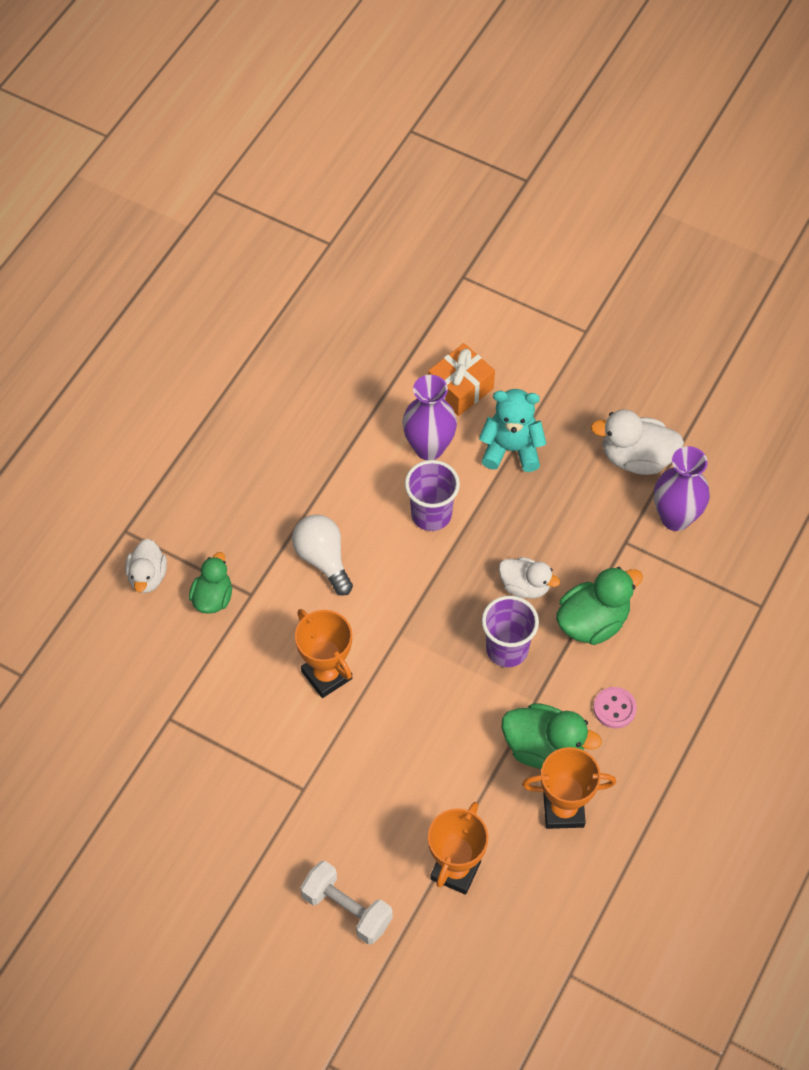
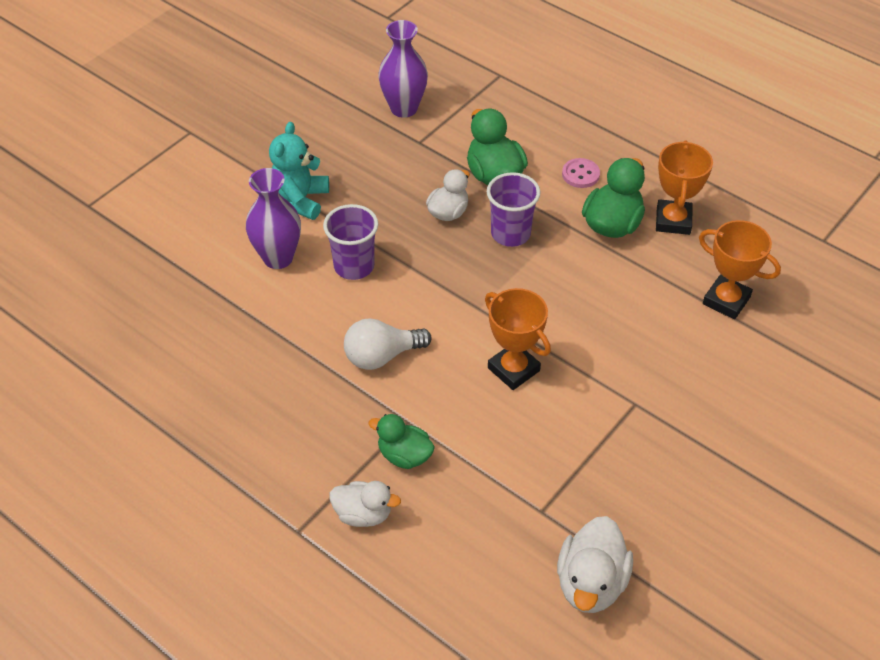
camera: 80 degrees left, 10 degrees down
(327, 675) = (513, 369): orange trophy -> orange trophy turned 75 degrees clockwise
(347, 909) = (762, 384): white dumbbell -> none
(460, 388) = (219, 225): orange gift -> none
(636, 458) = (337, 121): white duck -> white duck (591, 583)

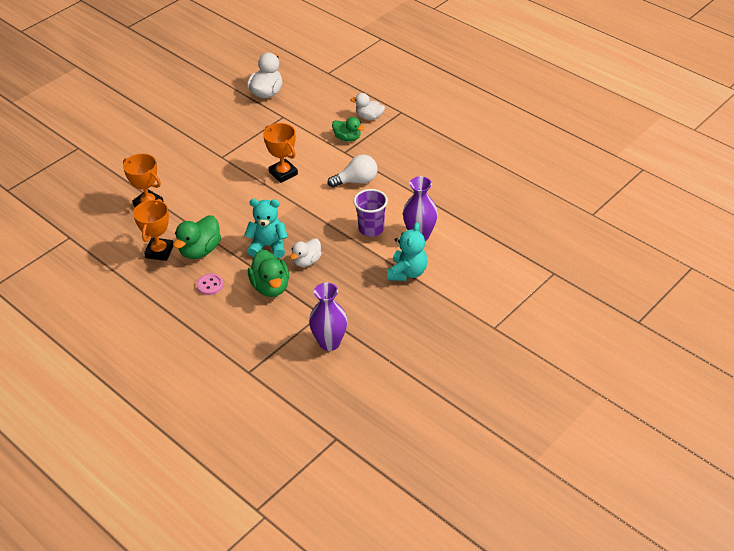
camera: 175 degrees left, 5 degrees down
(510, 234) = (268, 246): purple cup -> turquoise teddy bear

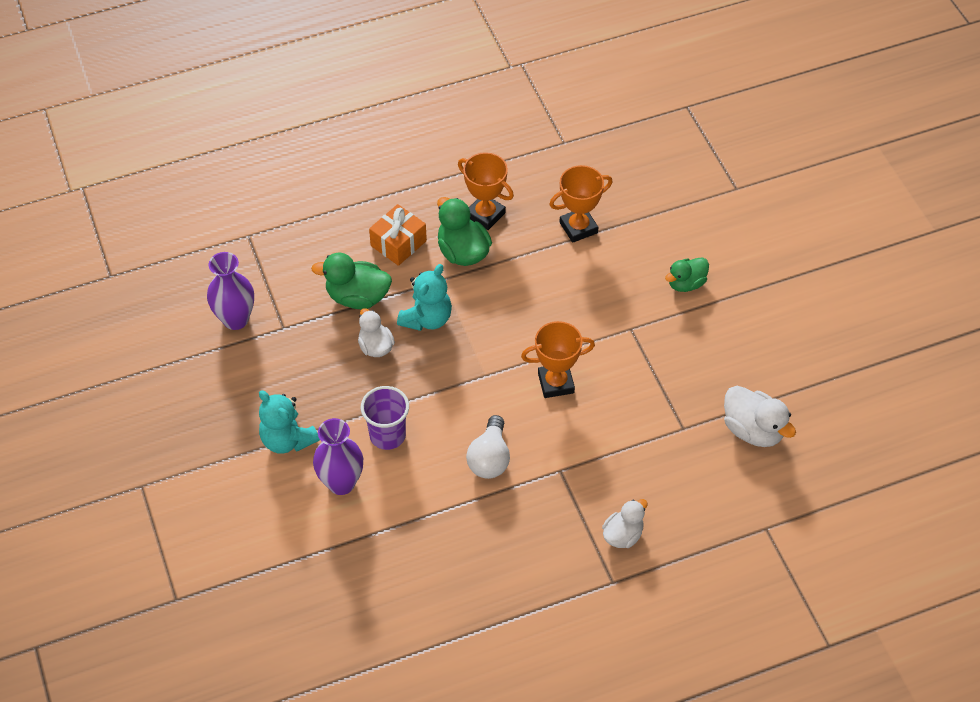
camera: 115 degrees right, 10 degrees up
(210, 285) = (398, 243): pink button -> orange gift
(347, 138) = (588, 486): green duck -> green duck (686, 283)

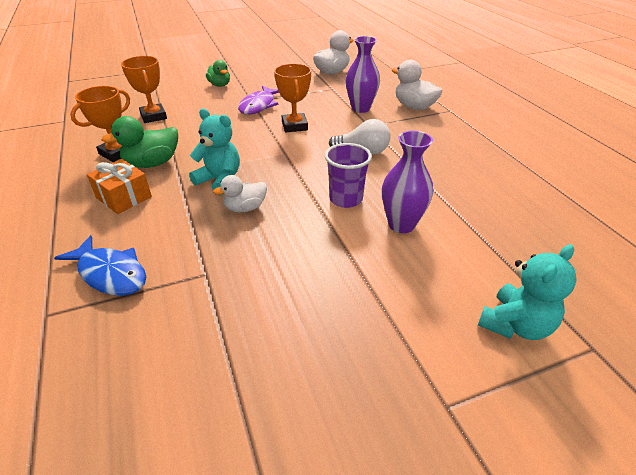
camera: 90 degrees left, 15 degrees down
(235, 319) = (180, 319): purple vase -> purple vase (360, 108)
(287, 440) = (356, 263): turquoise teddy bear -> turquoise teddy bear (515, 325)
(289, 263) = (110, 273): none -> blue fish
(357, 297) = (180, 221): green duck -> none
(616, 338) = (259, 106): none -> purple fish
(623, 535) = (414, 107): white duck -> white duck, size x1.50

